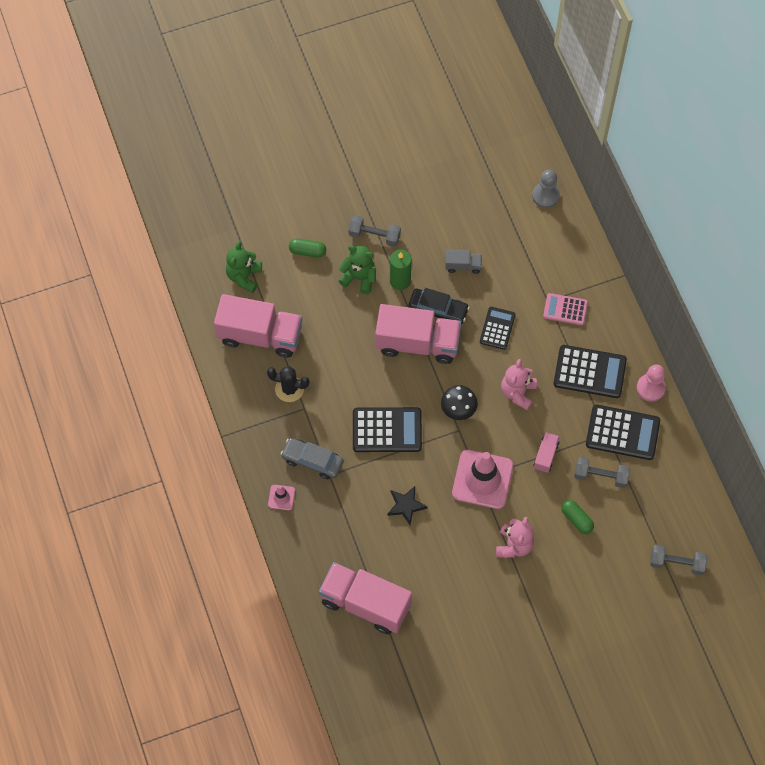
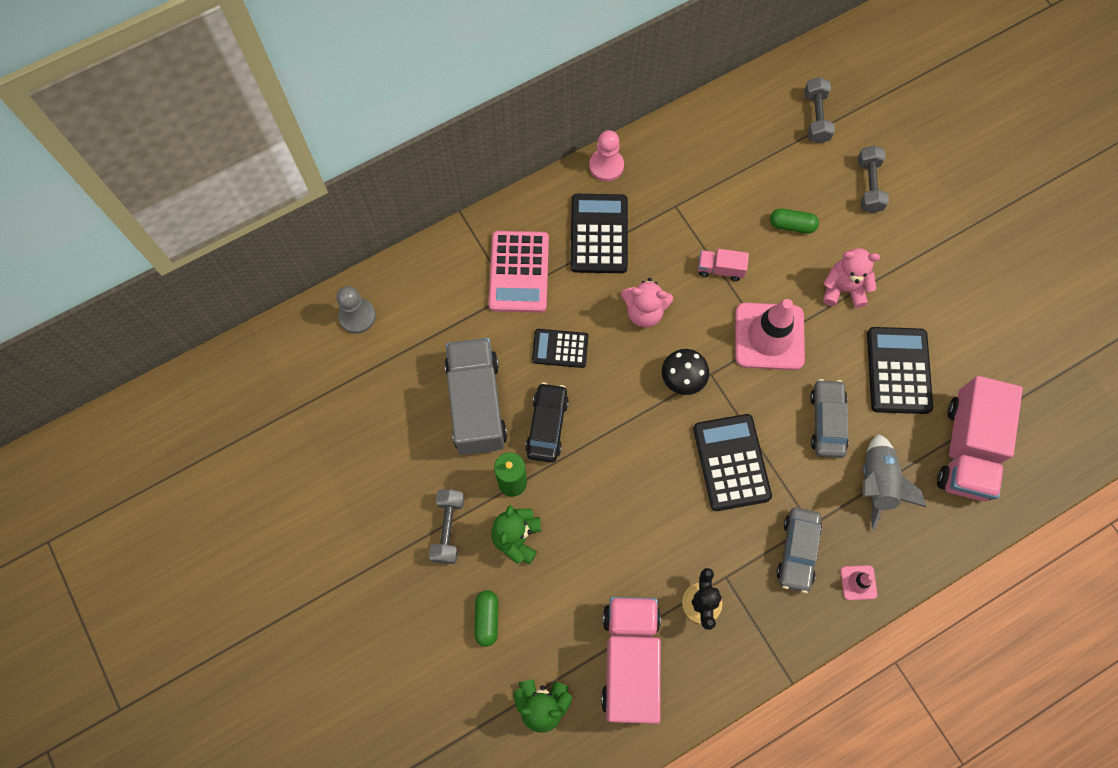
camera: 100 degrees left, 5 degrees up
(351, 529) = (877, 483): none -> grey rocket
(406, 506) = (827, 421): black star -> grey car
(417, 343) = (600, 444): pink truck -> none
(463, 266) = (476, 404): grey truck -> grey truck, size x2.21
(565, 309) = (519, 272): pink calculator -> pink calculator, size x1.62
(576, 519) = (792, 225): green capsule -> green capsule turned 60 degrees clockwise
(600, 476) = (731, 206): grey dumbbell -> grey dumbbell (869, 185)
(622, 433) = (670, 189): black calculator -> black calculator (898, 371)

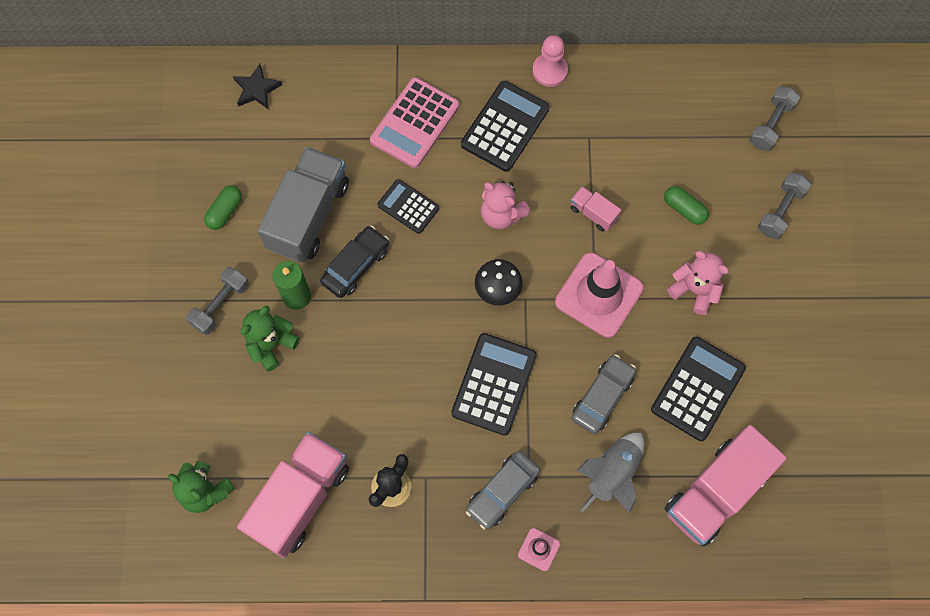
camera: 30 degrees right, 0 degrees up
(357, 316) = (257, 89): grey pawn -> black star
(487, 619) = (205, 396): green capsule -> green capsule (225, 211)

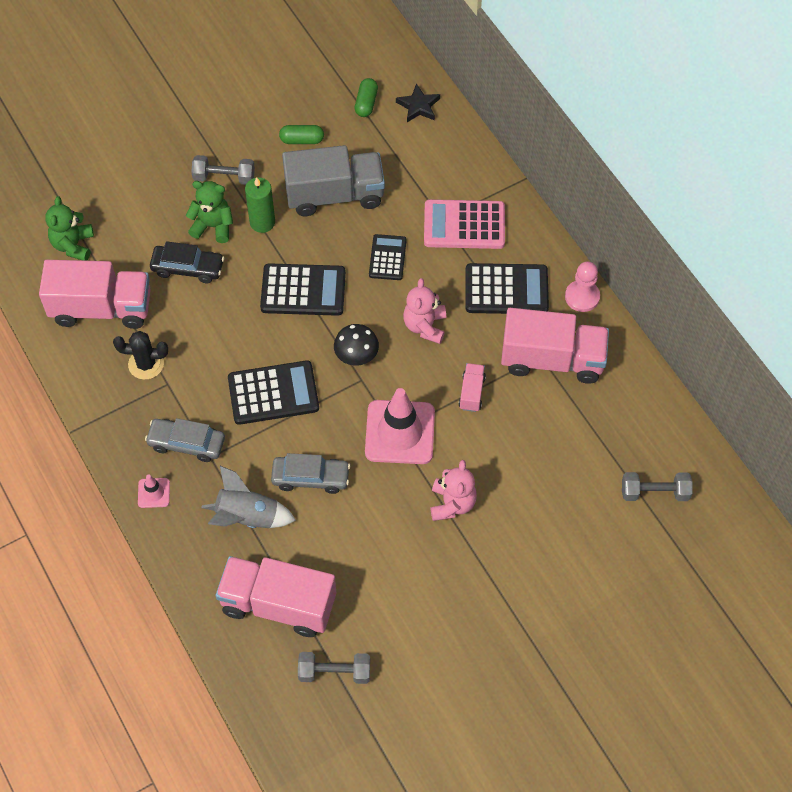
camera: 60 degrees right, 10 degrees down
(356, 265) = (313, 248): black car -> black car (188, 268)
(598, 130) = (552, 359): none -> pink truck
(684, 209) = (523, 460): green capsule -> green capsule (366, 103)
(698, 389) = (362, 548): black calculator -> black calculator (303, 290)
(780, 211) = (574, 538): grey dumbbell -> grey dumbbell (334, 672)

